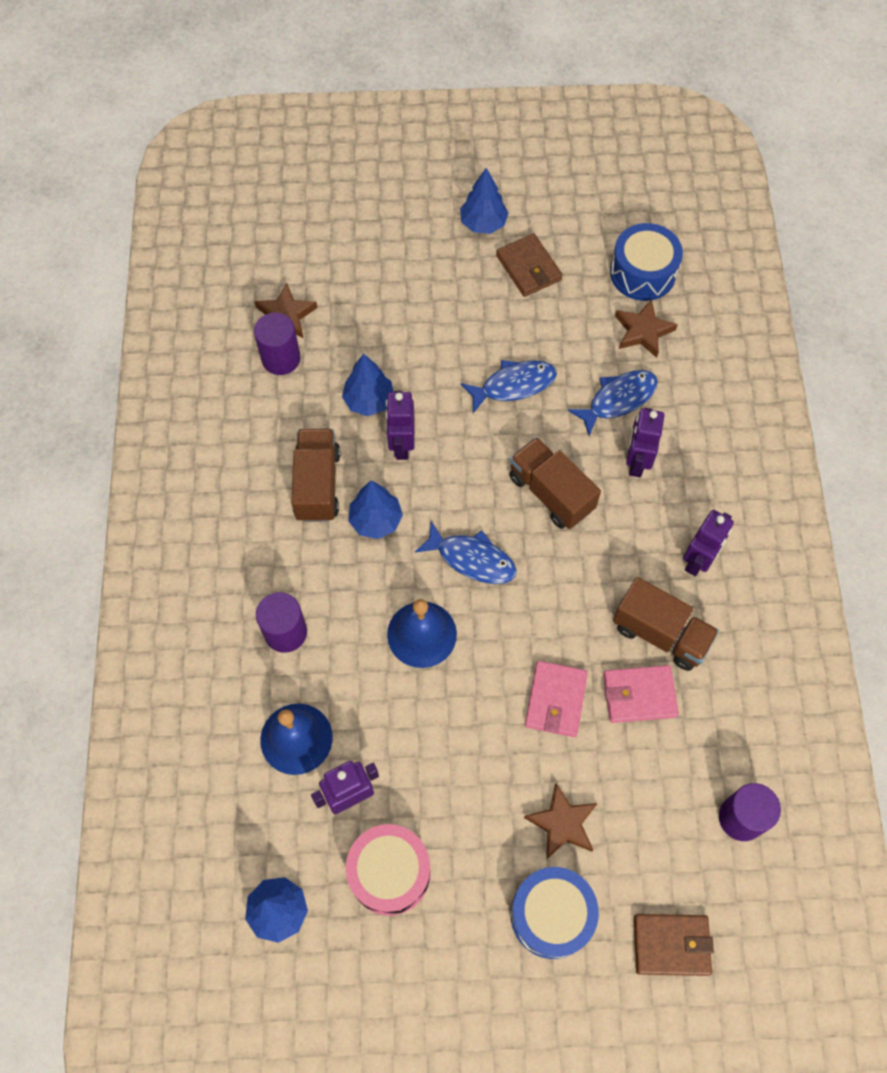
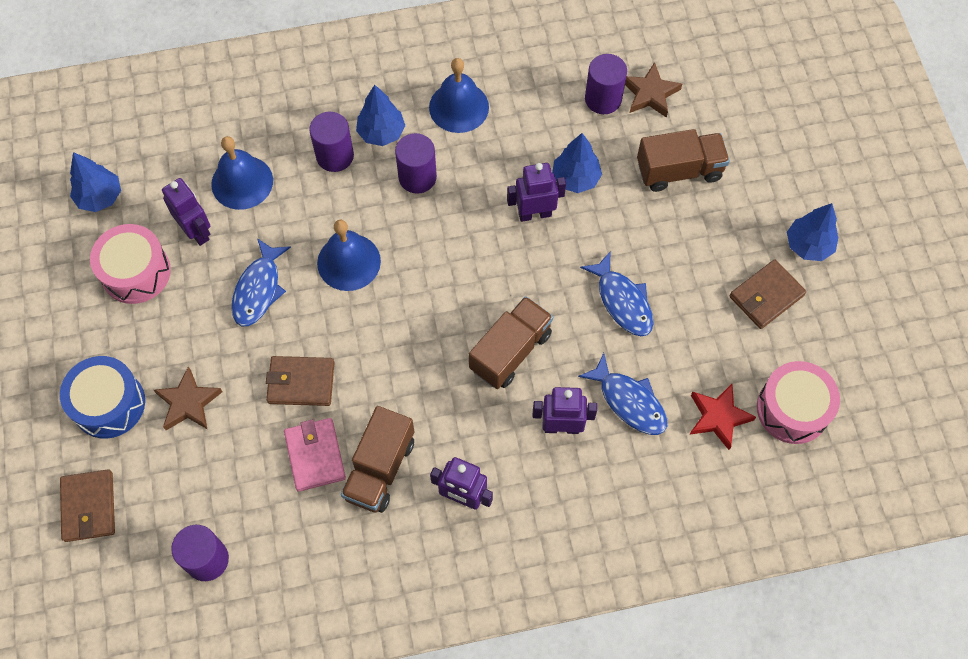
camera: 80 degrees right, 0 degrees up
(255, 496) = (459, 107): none -> blue bell
(317, 485) = (479, 153): brown truck -> brown truck (679, 170)
(333, 550) = (417, 177): none -> purple cylinder
(375, 520) = (453, 206): blue tree -> blue tree (381, 133)
(472, 559) = (428, 291): blue fish -> blue fish (258, 289)
(556, 700) = (301, 382): pink wallet -> brown wallet
(642, 273) = (792, 409): blue drum -> pink drum
(643, 331) = (718, 417): brown star -> red star

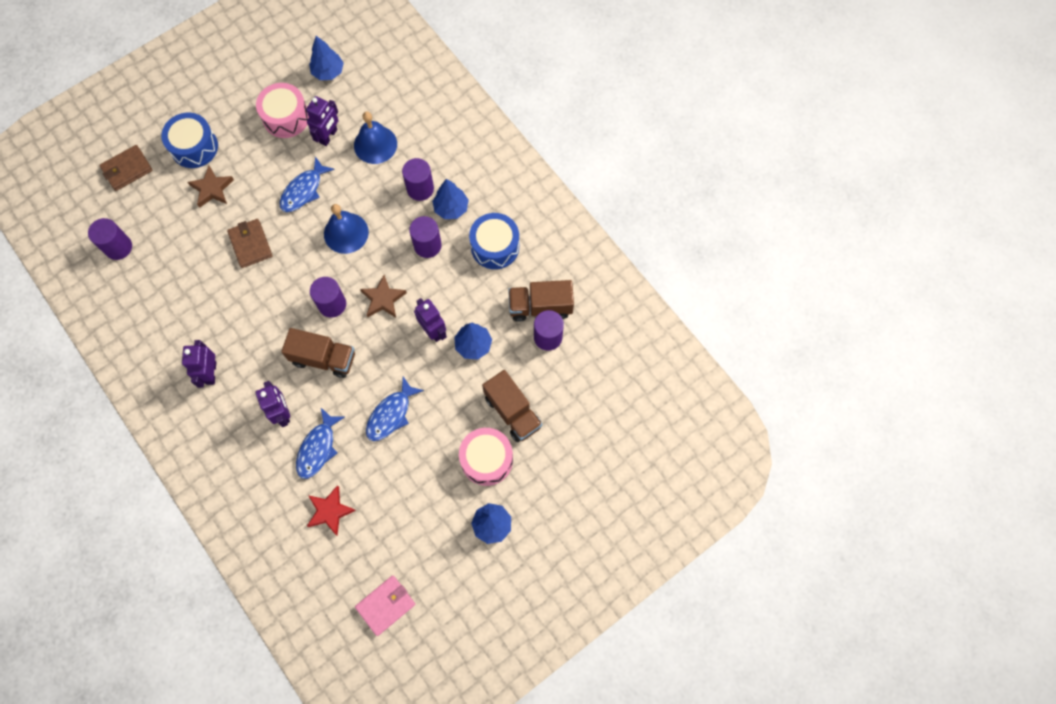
camera: 65 degrees right, 5 degrees up
(258, 289) = (304, 190): blue fish -> blue fish turned 45 degrees counterclockwise
(315, 456) = (205, 275): pink wallet -> pink wallet (385, 605)
(380, 469) = (211, 316): brown truck -> brown truck (540, 307)
(440, 314) = (332, 304): none -> purple cylinder
(459, 107) = (495, 246): blue bell -> blue drum
(650, 93) = (568, 367): brown star -> brown star (383, 299)
(766, 296) = (437, 510): brown wallet -> none
(792, 409) = (356, 559): pink drum -> pink drum (486, 459)

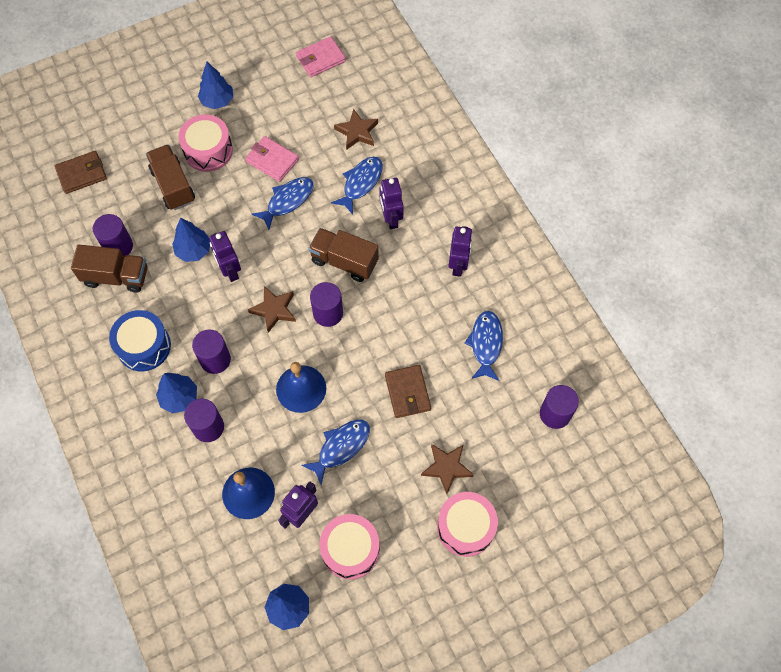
camera: 170 degrees left, 5 degrees down
(127, 169) = (547, 510): brown wallet -> brown wallet (82, 174)
(181, 299) = (485, 344): none -> blue fish
(194, 147) = (465, 527): blue drum -> pink drum
(330, 511) = (357, 132): red star -> brown star
(416, 459) = (272, 160): none -> pink wallet

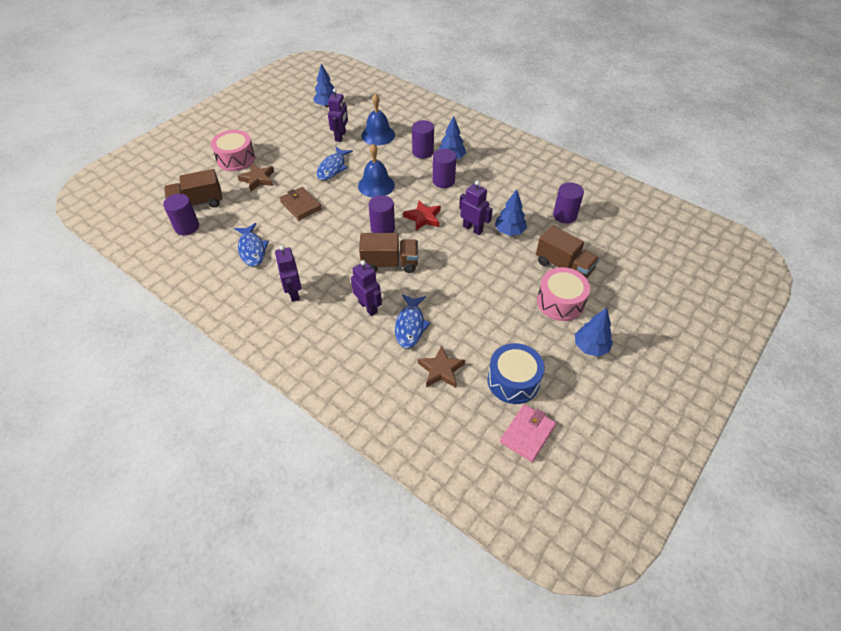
camera: 155 degrees right, 15 degrees down
(82, 174) = (640, 249): brown wallet -> none
(116, 276) = (548, 199): brown truck -> brown truck (197, 203)
(144, 346) = (495, 173): blue drum -> blue drum (513, 381)
(272, 160) = (500, 315): pink wallet -> none
(274, 310) = (423, 218): brown star -> red star
(287, 201) = (464, 289): blue fish -> none
(350, 549) = (303, 132): pink drum -> none

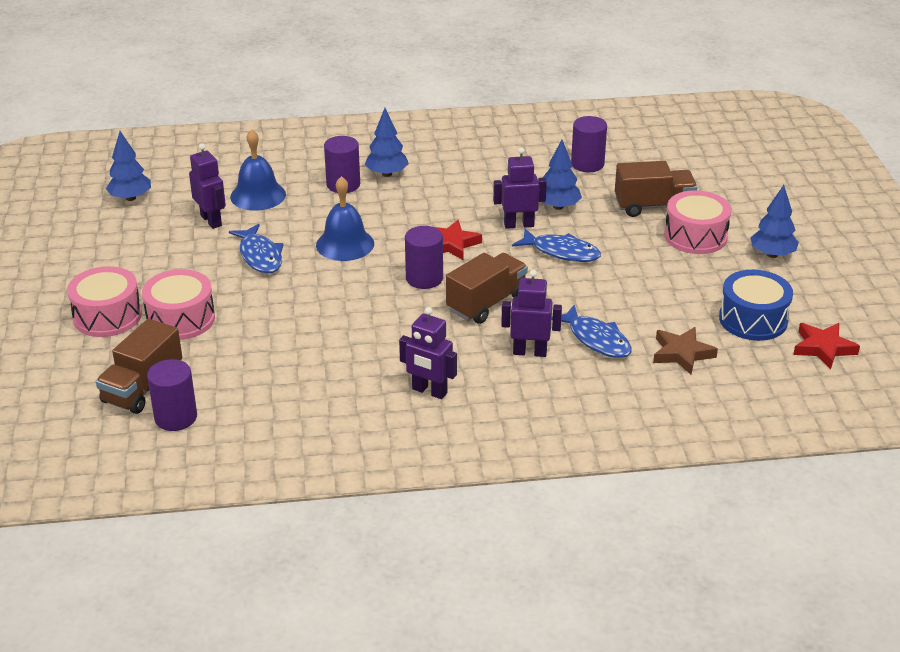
camera: 45 degrees left, 15 degrees down
(252, 249) = (305, 386): blue fish -> blue fish (561, 252)
(258, 179) = (181, 319): brown star -> pink drum
(301, 205) = (288, 312): brown wallet -> none
(443, 181) = (415, 199): purple cylinder -> none
(527, 434) = (823, 348): pink wallet -> red star

